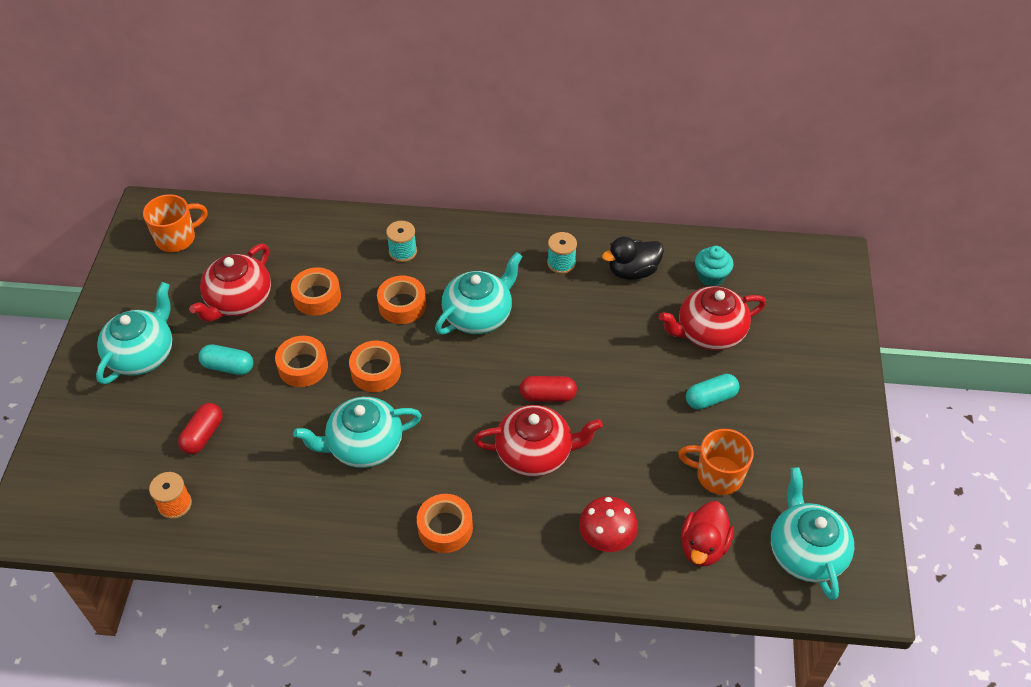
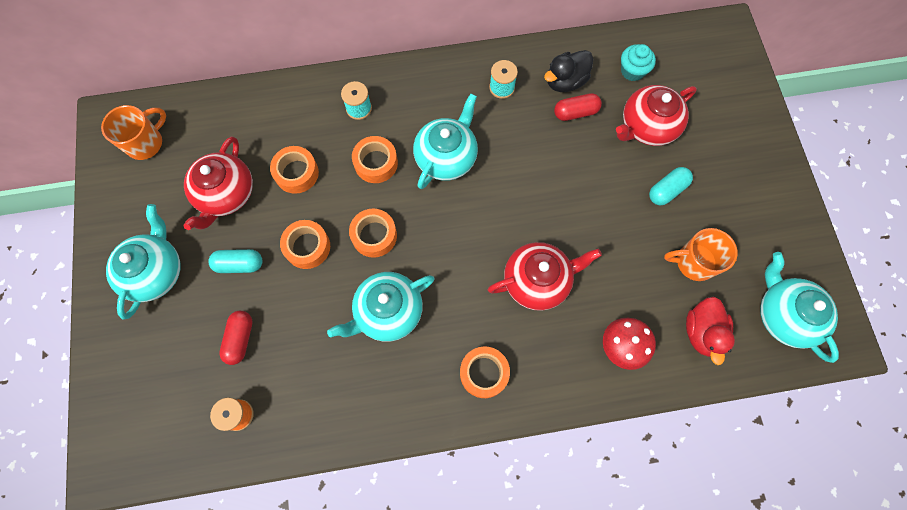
camera: 15 degrees left, 20 degrees up
(548, 396) = (530, 222): red capsule -> red capsule (575, 112)

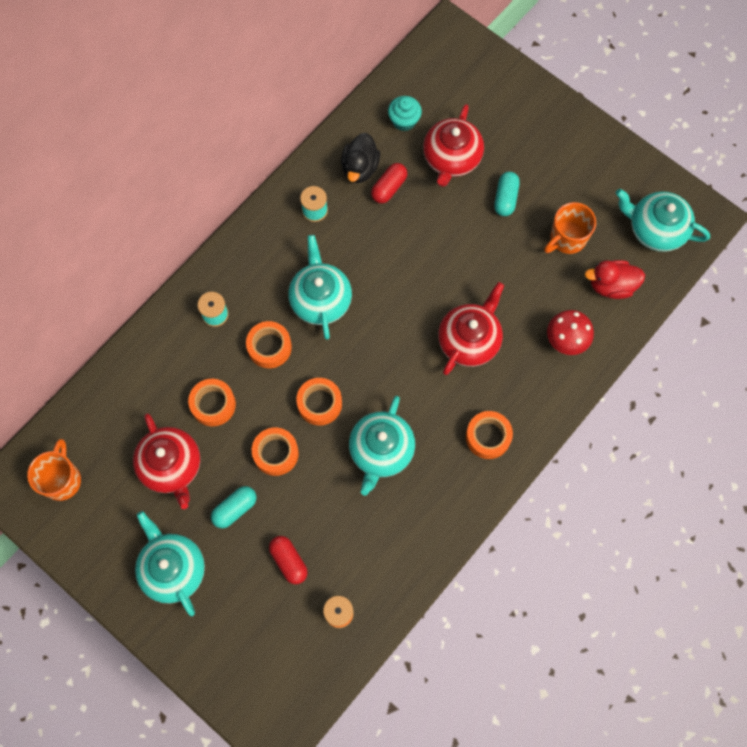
camera: 40 degrees left, 0 degrees up
(702, 332) = (611, 285): red duck -> red duck turned 120 degrees clockwise

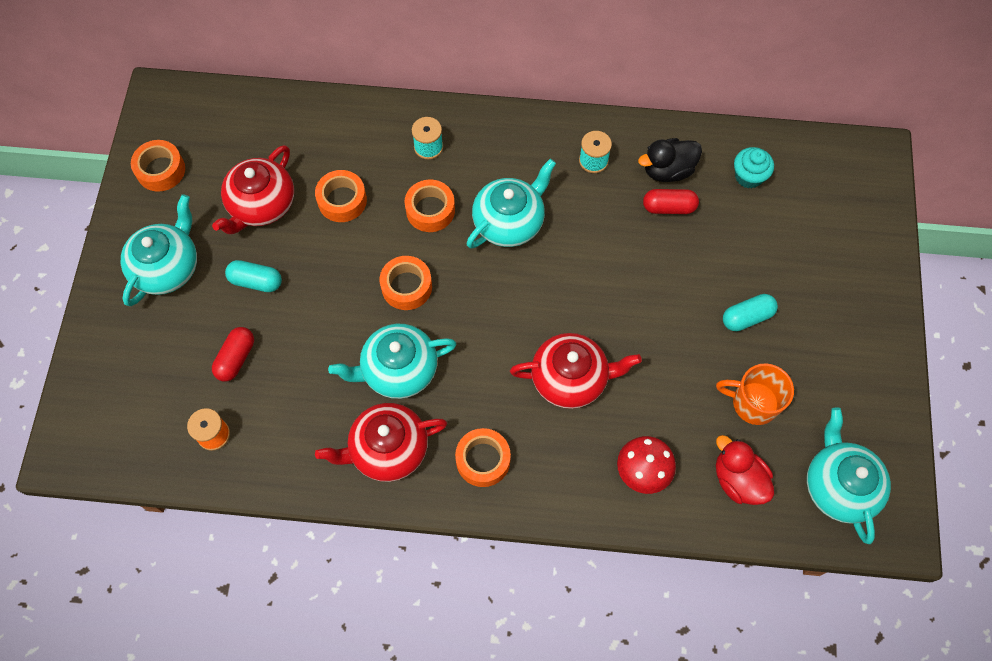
camera: 55 degrees right, 5 degrees down
(62, 479) = (192, 131): orange mug -> none
(276, 453) = (332, 281): orange tape -> orange tape (161, 170)
(451, 158) = (746, 242): red teapot -> red teapot (387, 449)

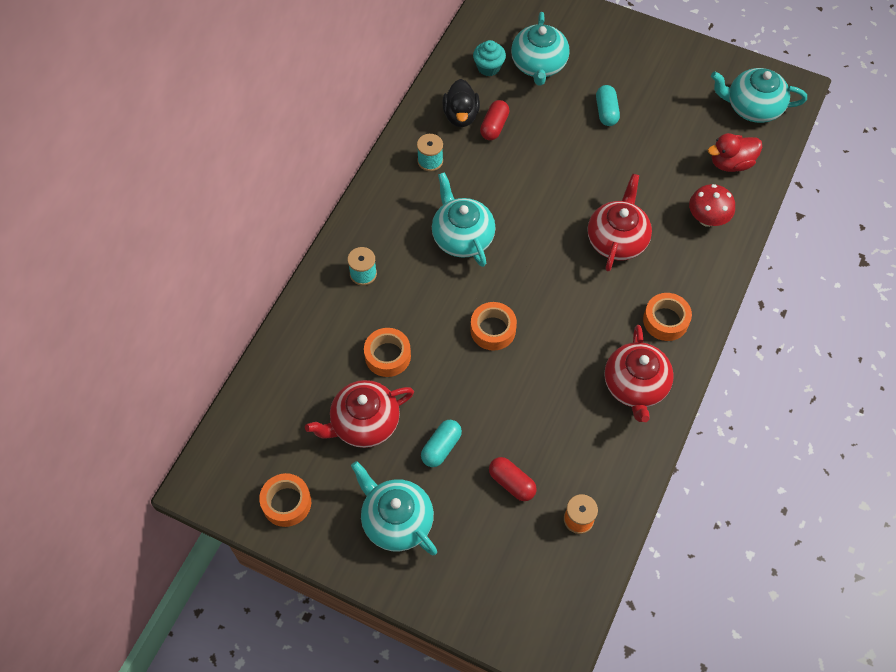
camera: 70 degrees left, 5 degrees down
(261, 205) = (364, 423): red teapot -> red teapot turned 105 degrees clockwise
(398, 370) = (567, 358): turquoise teapot -> turquoise teapot (538, 65)
(430, 210) = (426, 291): orange tape -> none
(753, 403) = (675, 133): orange mug -> none

